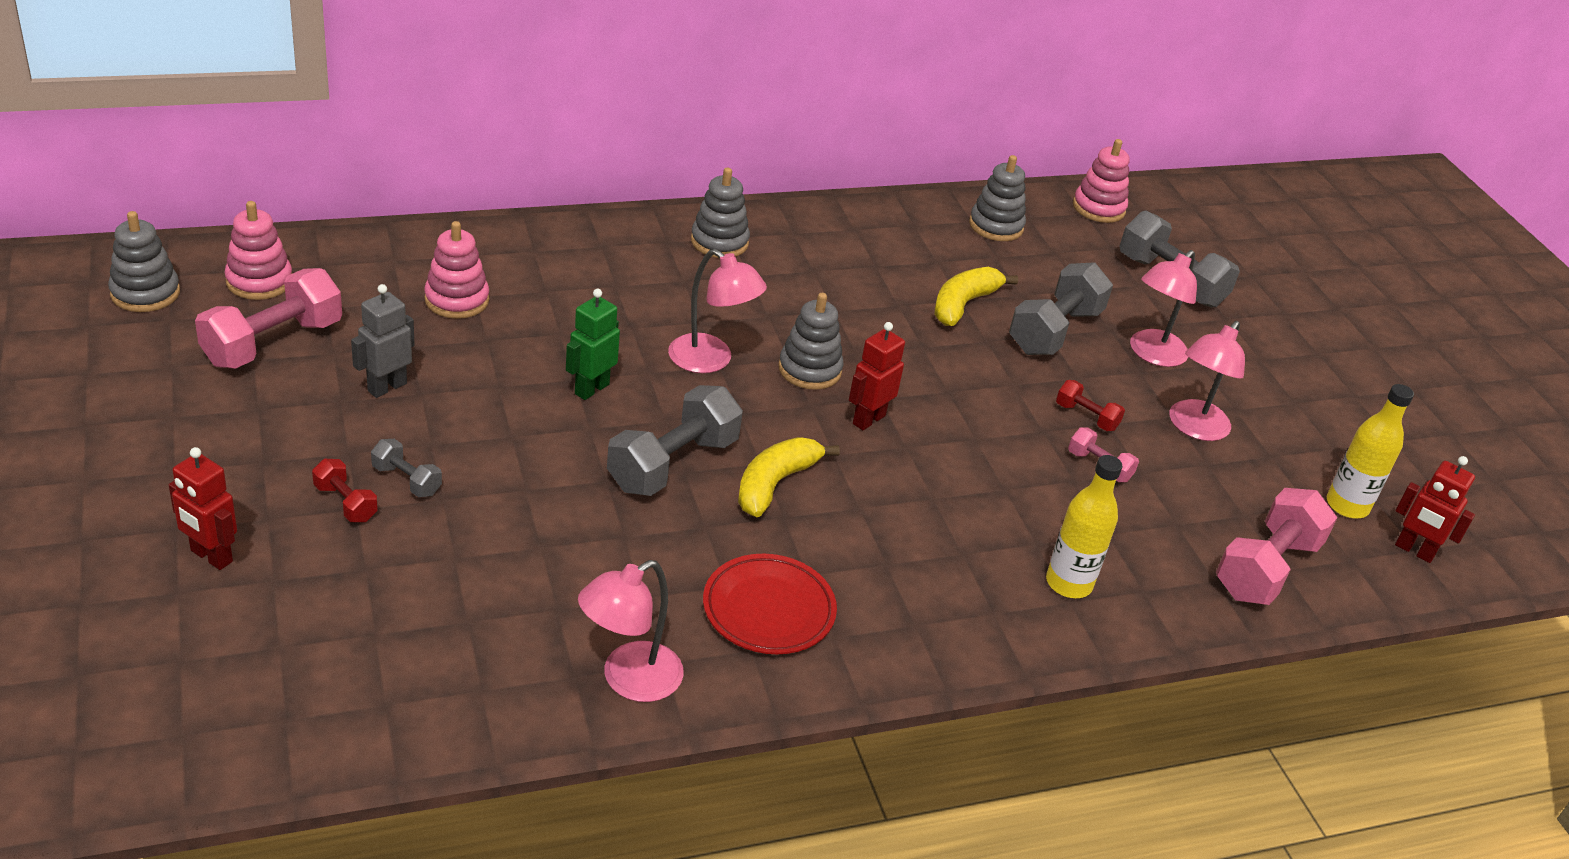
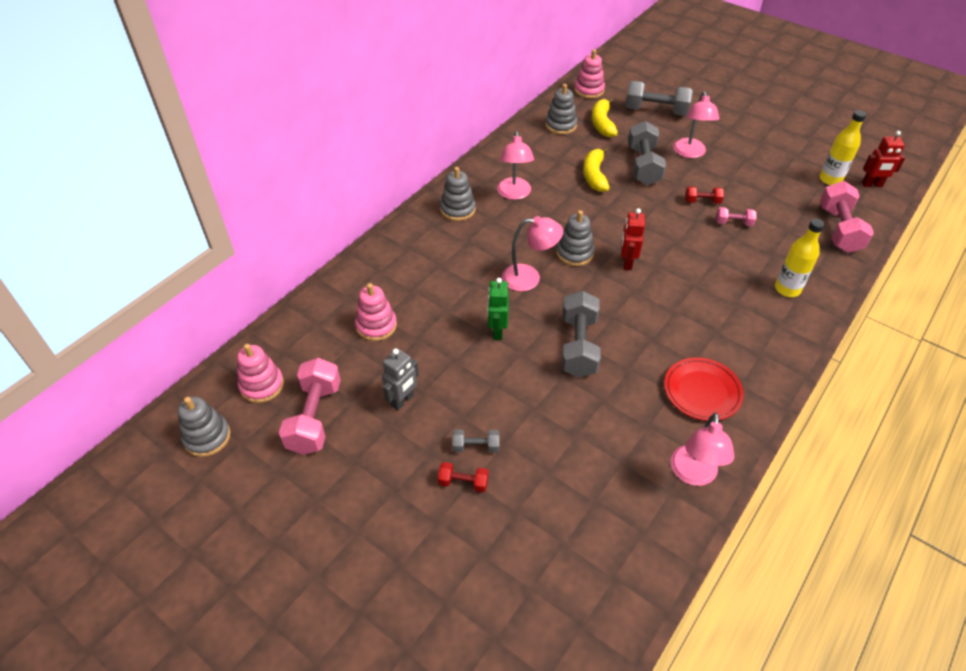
camera: 30 degrees left, 10 degrees up
(211, 556) = (437, 567): red robot -> none
(387, 387) = (403, 401): grey robot -> grey robot turned 150 degrees counterclockwise
(774, 484) = (630, 324): yellow banana -> yellow banana (602, 123)
(1194, 428) = (743, 179): pink lamp -> pink lamp (514, 194)

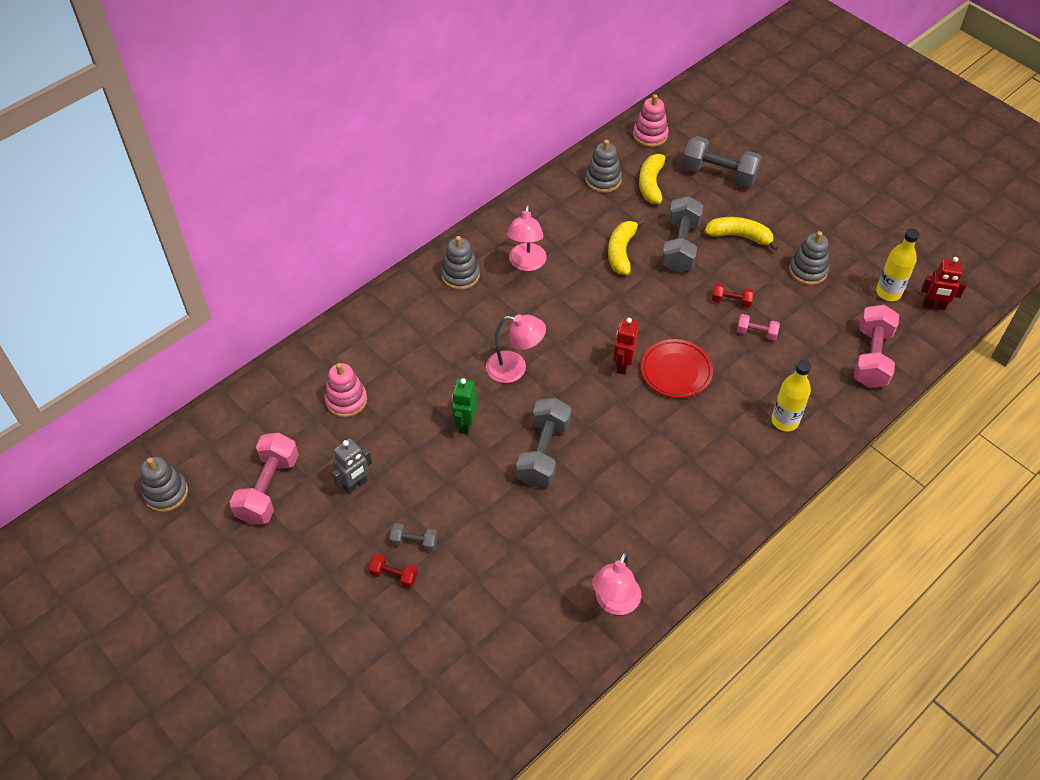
camera: 10 degrees right, 5 degrees up
(262, 385) = (224, 448): pink stacking toy -> none
(574, 253) = (571, 346): grey stacking toy -> grey stacking toy (808, 270)
(690, 153) = (739, 236): pink lamp -> yellow banana
(702, 392) = (652, 521): red plate -> red plate (676, 371)

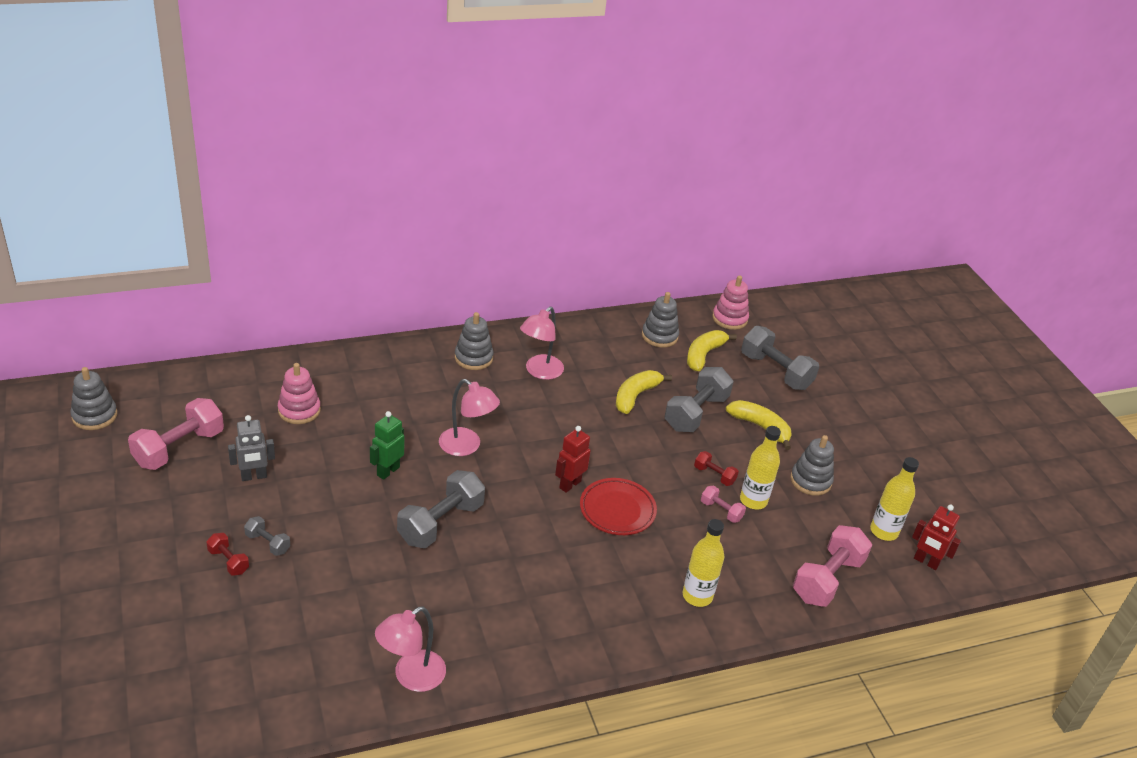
camera: 20 degrees right, 15 degrees down
(775, 311) = (753, 500): none -> yellow bottle

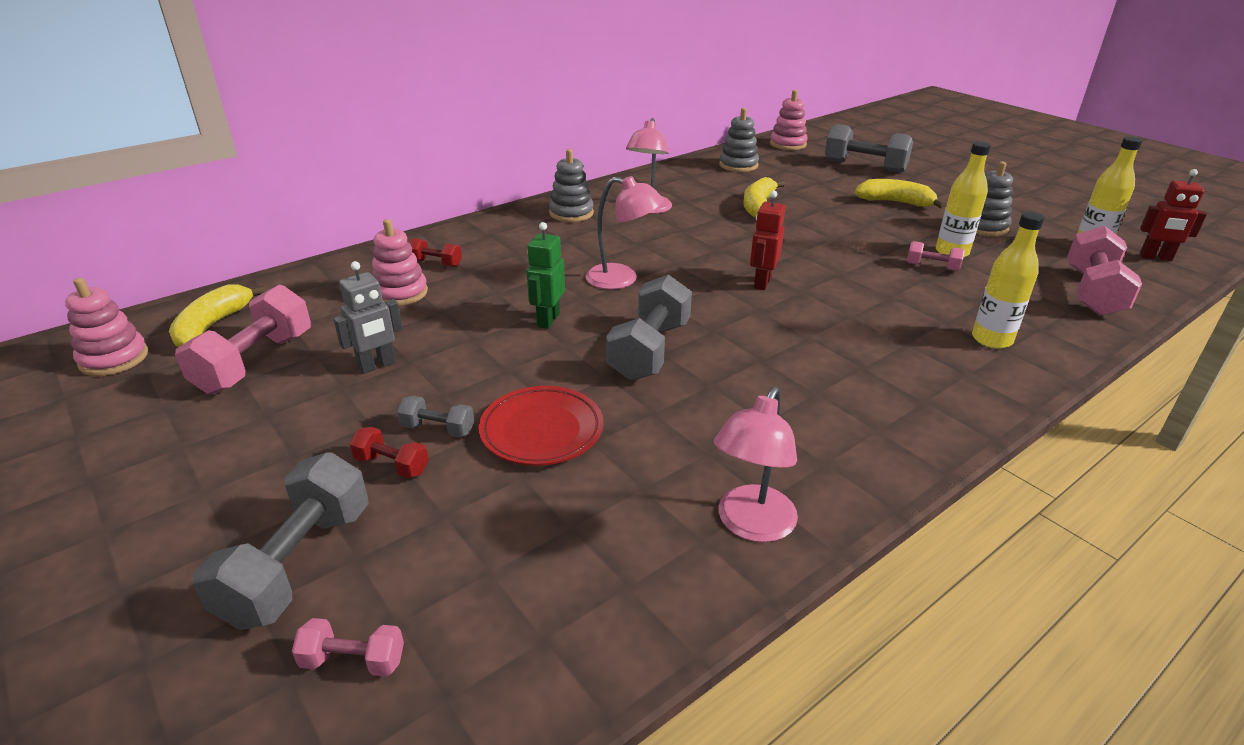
camera: 15 degrees left, 5 degrees down
(94, 416) = (114, 359): grey stacking toy -> pink stacking toy
(158, 677) = (353, 661): none -> pink dumbbell
(617, 510) = (832, 291): red plate -> red plate (541, 431)
(696, 413) = (827, 206): grey dumbbell -> grey dumbbell (298, 564)
(703, 355) = (791, 169): yellow banana -> yellow banana (212, 326)
(714, 475) = (894, 243): red dumbbell -> red dumbbell (436, 263)

